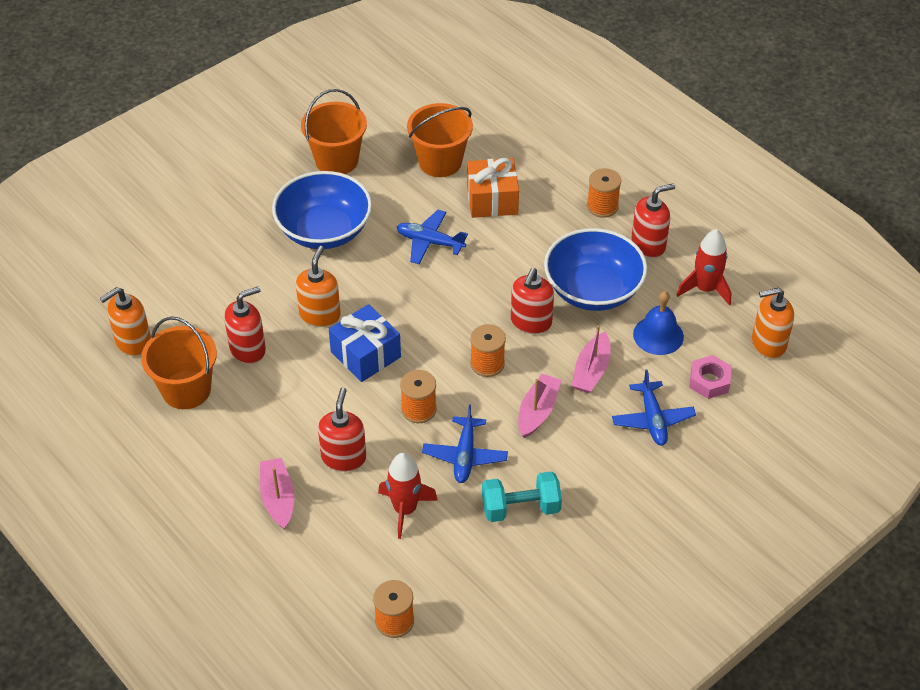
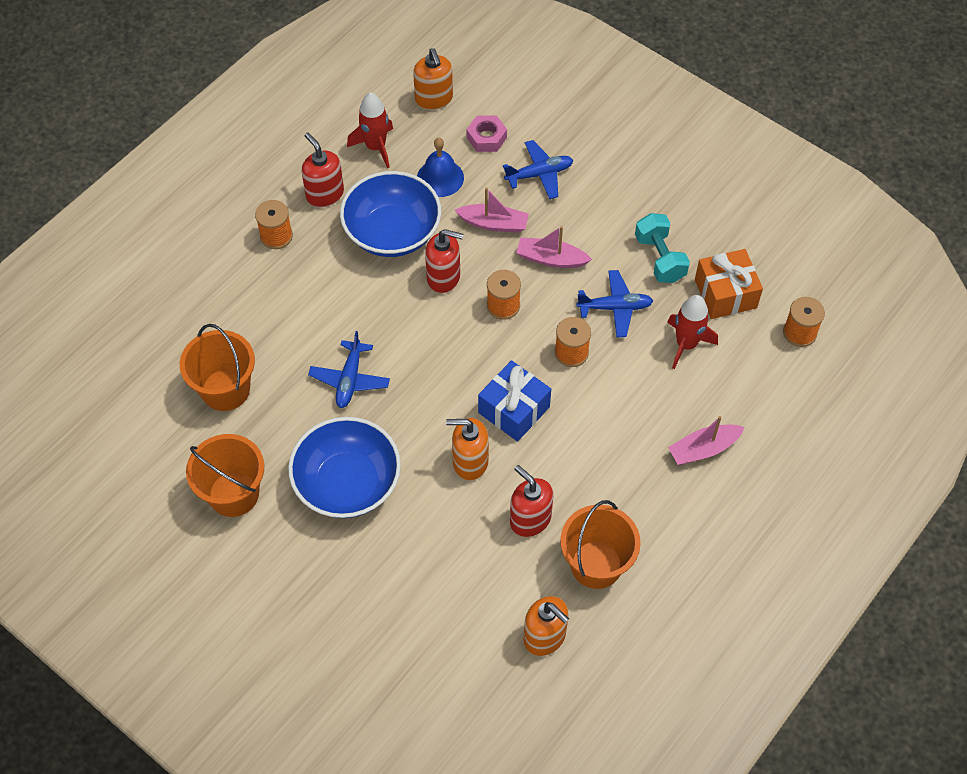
camera: 100 degrees left, 10 degrees up
(344, 457) = (642, 404): red soap dispenser -> none
(492, 200) = (279, 332): orange gift -> orange gift (725, 294)

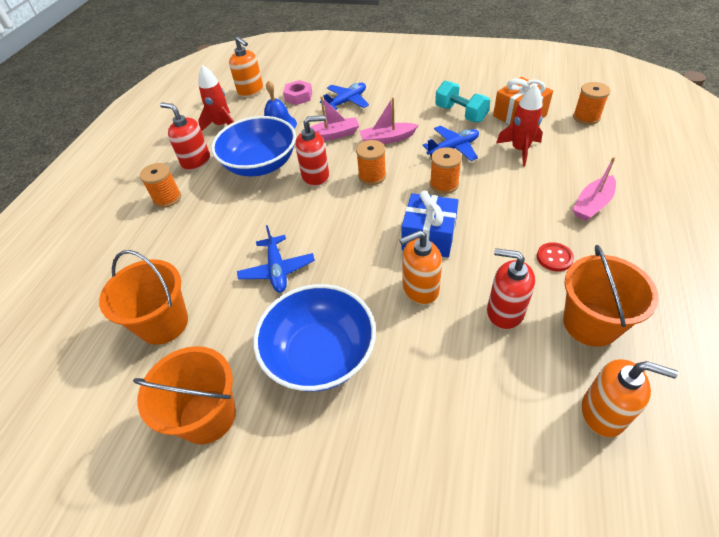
camera: 20 degrees left, 10 degrees down
(616, 489) = (554, 258): none -> red button

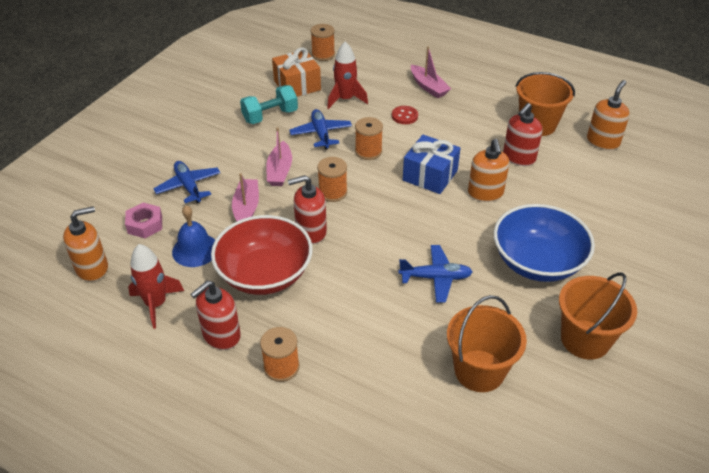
camera: 80 degrees left, 5 degrees down
(260, 165) = (265, 274): blue bowl -> red bowl
(316, 176) = (310, 232): red soap dispenser -> red soap dispenser turned 105 degrees counterclockwise
(554, 258) = (475, 121): red button -> red button (404, 116)

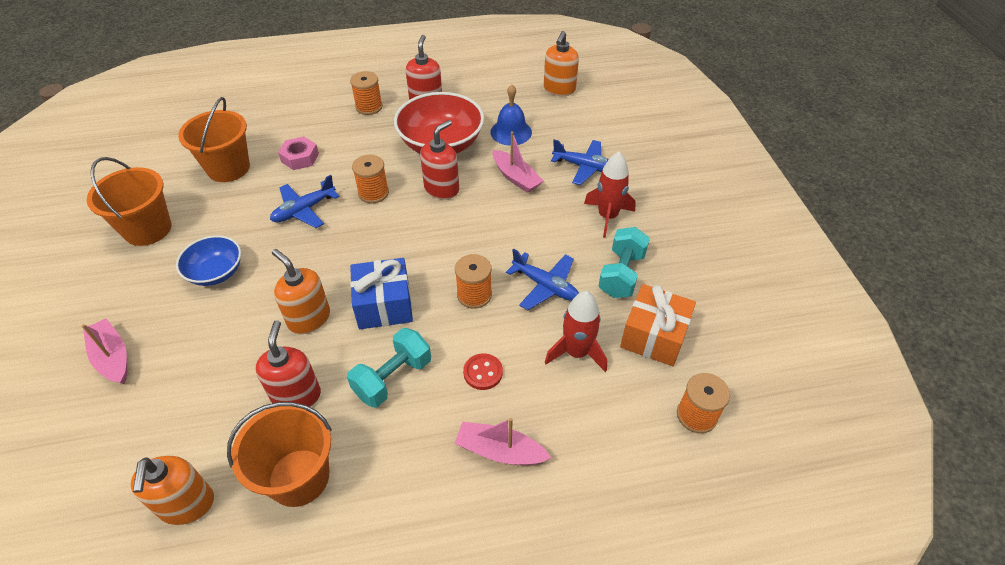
camera: 140 degrees right, 5 degrees up
(145, 224) = (570, 127): pink nut -> pink nut (300, 158)
(156, 304) = (489, 95): red rocket -> red rocket (607, 217)
(280, 171) = (532, 223): pink boat -> pink boat (112, 357)
(332, 192) = (461, 231): orange spool -> orange spool (373, 193)
(456, 138) = (393, 378): none -> turquoise dumbbell
(537, 262) = (216, 272): blue bowl -> blue bowl, size x0.59

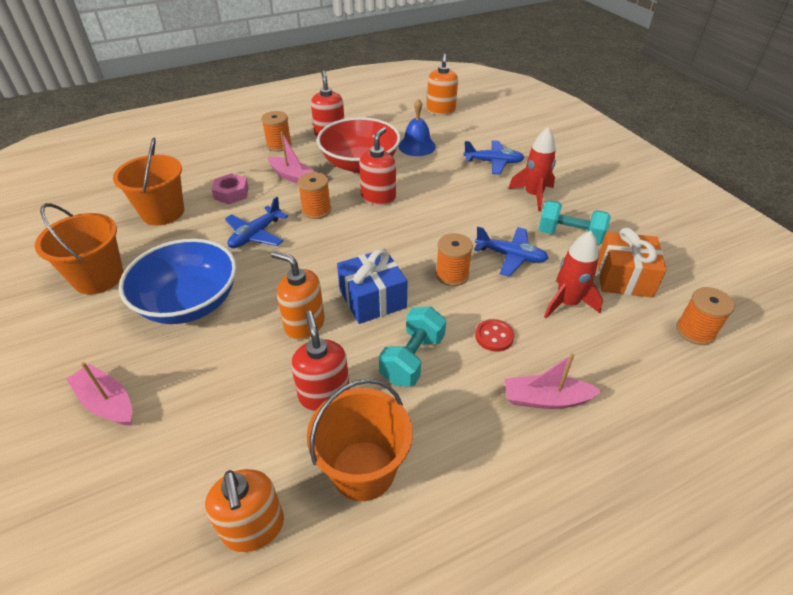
camera: 15 degrees left, 5 degrees down
(216, 272) = (189, 303): blue bowl -> blue bowl, size x1.70
(516, 177) = (439, 179): pink boat -> pink boat (293, 177)
(621, 274) = (569, 236): turquoise dumbbell -> turquoise dumbbell turned 75 degrees counterclockwise

